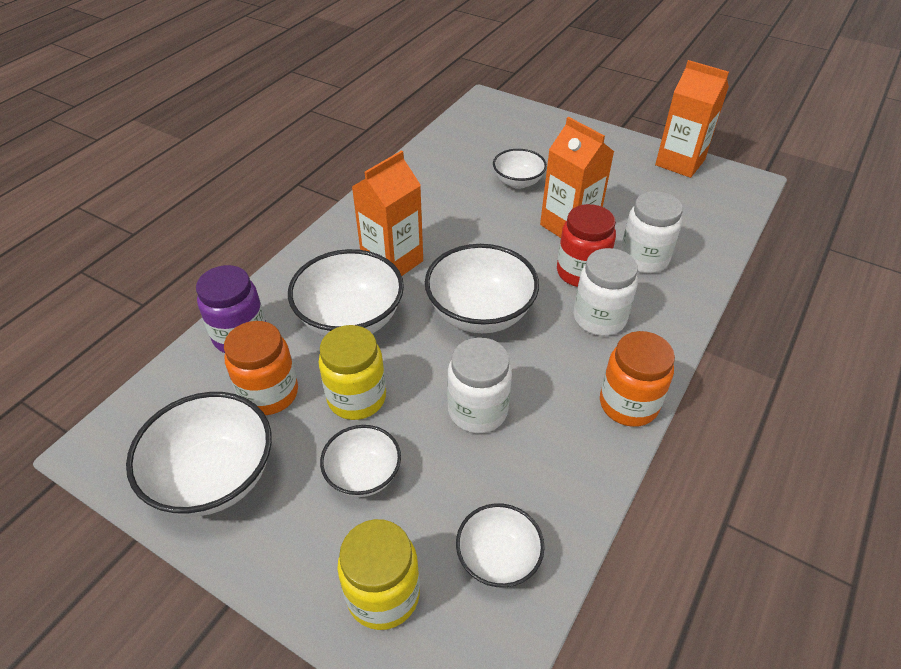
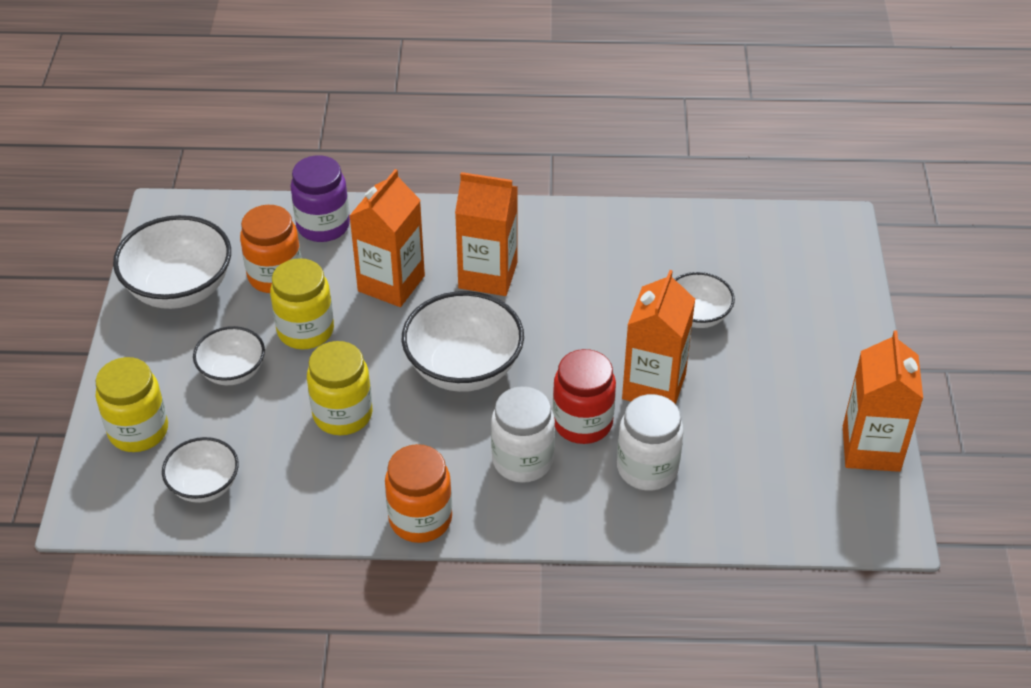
camera: 60 degrees right, 0 degrees up
(350, 319) = (391, 283): white bowl -> orange carton
(477, 411) = (342, 414): white jar -> yellow jar

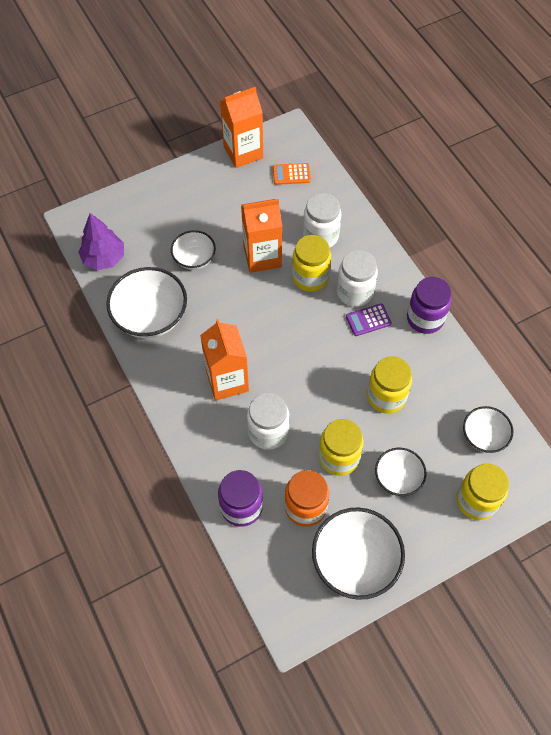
camera: 120 degrees left, 15 degrees up
(391, 283) = (268, 432): orange carton -> white jar
(420, 519) = (425, 318): orange jar -> purple jar
(464, 368) = (310, 353): white bowl -> white bowl (150, 317)
(467, 453) = (368, 320): none -> purple calculator
(582, 423) = (310, 277): red jar -> yellow jar
(756, 232) = (104, 258): none -> purple tree
(791, 488) = (291, 174): none -> orange calculator

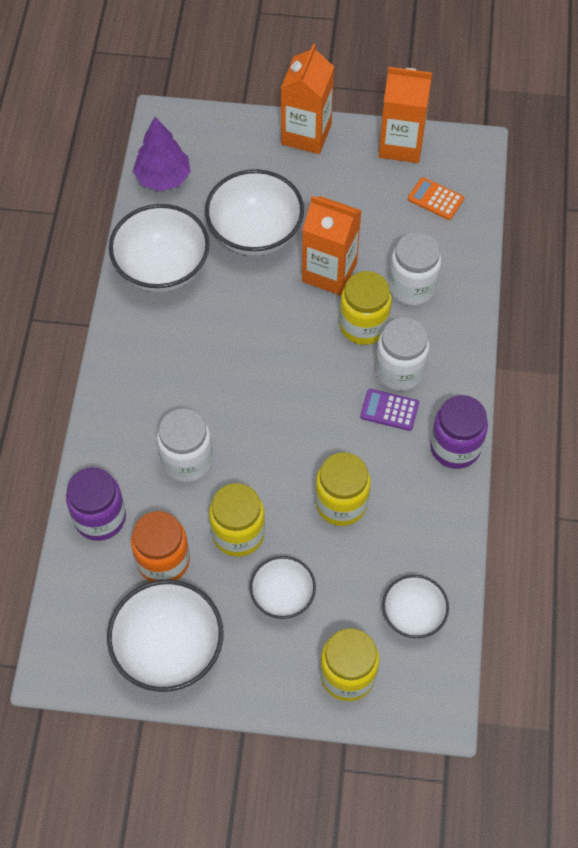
camera: 35 degrees right, 0 degrees up
(194, 259) = (255, 232): white bowl -> white bowl, size x1.70
(227, 381) = (187, 381): orange carton -> orange carton (306, 134)

